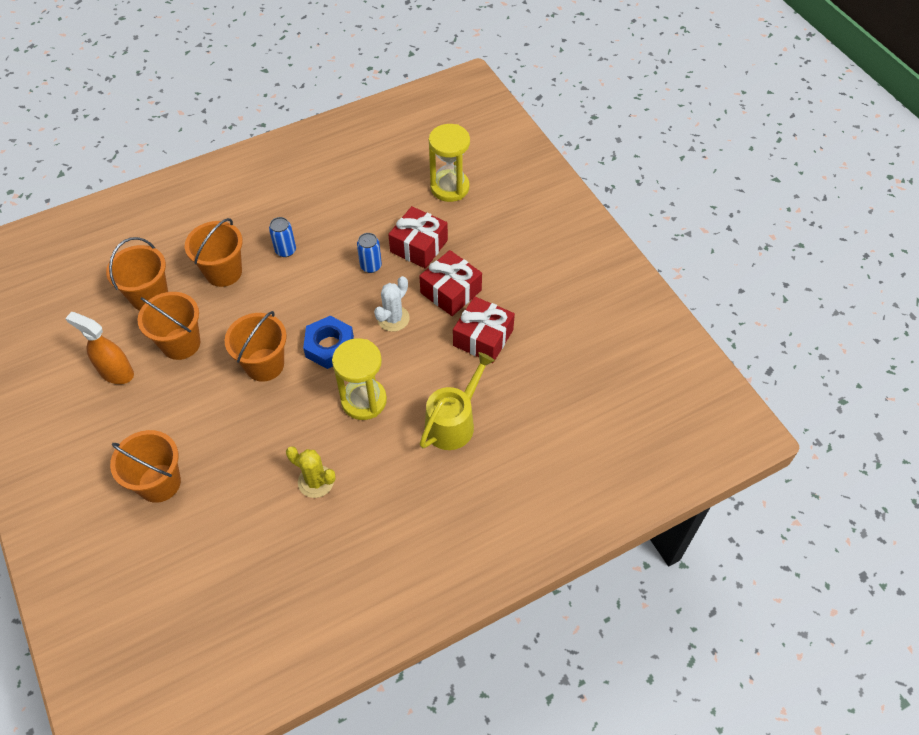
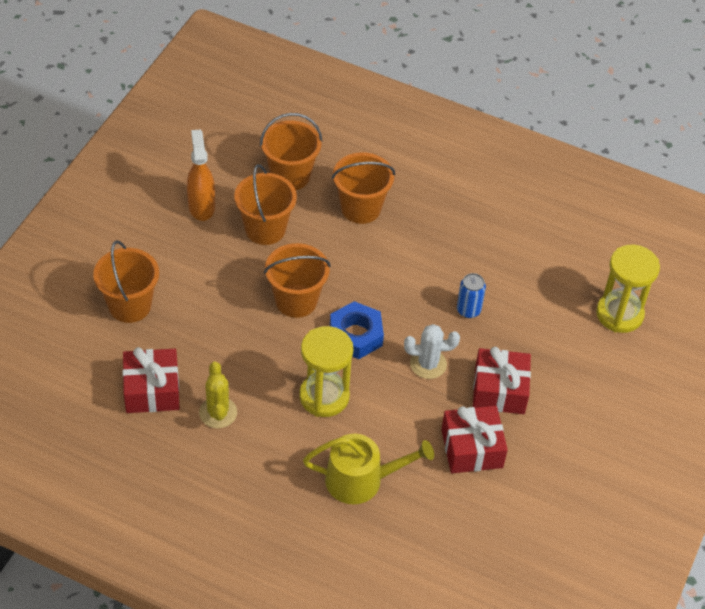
camera: 50 degrees right, 5 degrees down
(285, 250) = (424, 236): blue can -> none
(419, 246) = (526, 333): red gift -> red gift (152, 390)

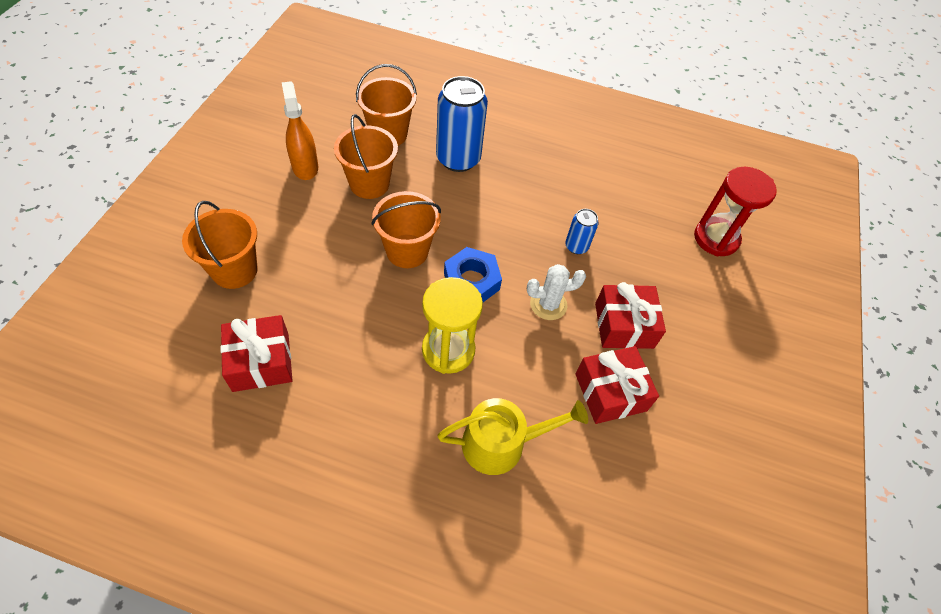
camera: 10 degrees left, 5 degrees up
(218, 413) = (336, 380): yellow cactus -> none
(361, 208) = (458, 159): orange bucket -> blue can
(619, 314) = (716, 238): yellow hourglass -> red hourglass

